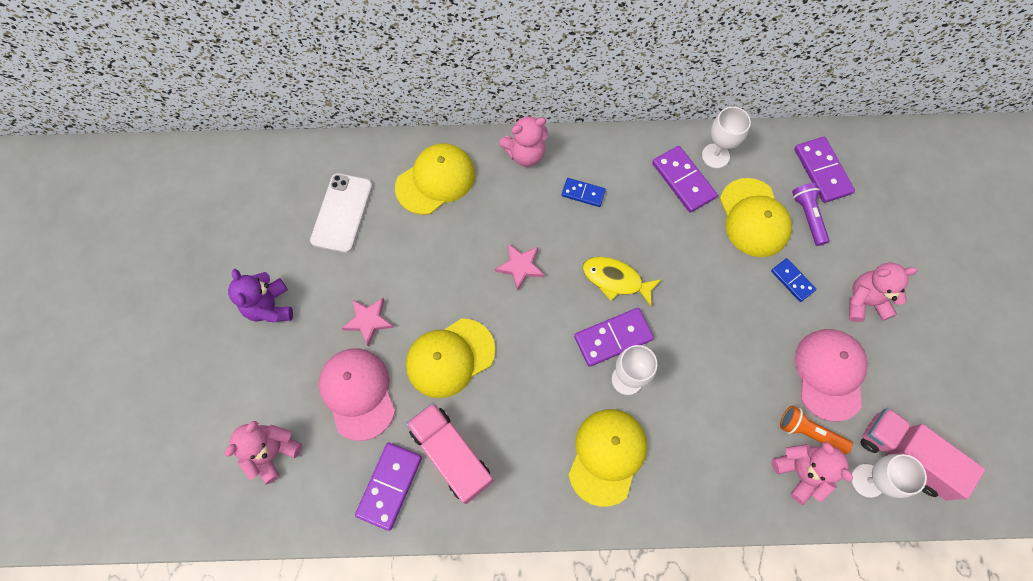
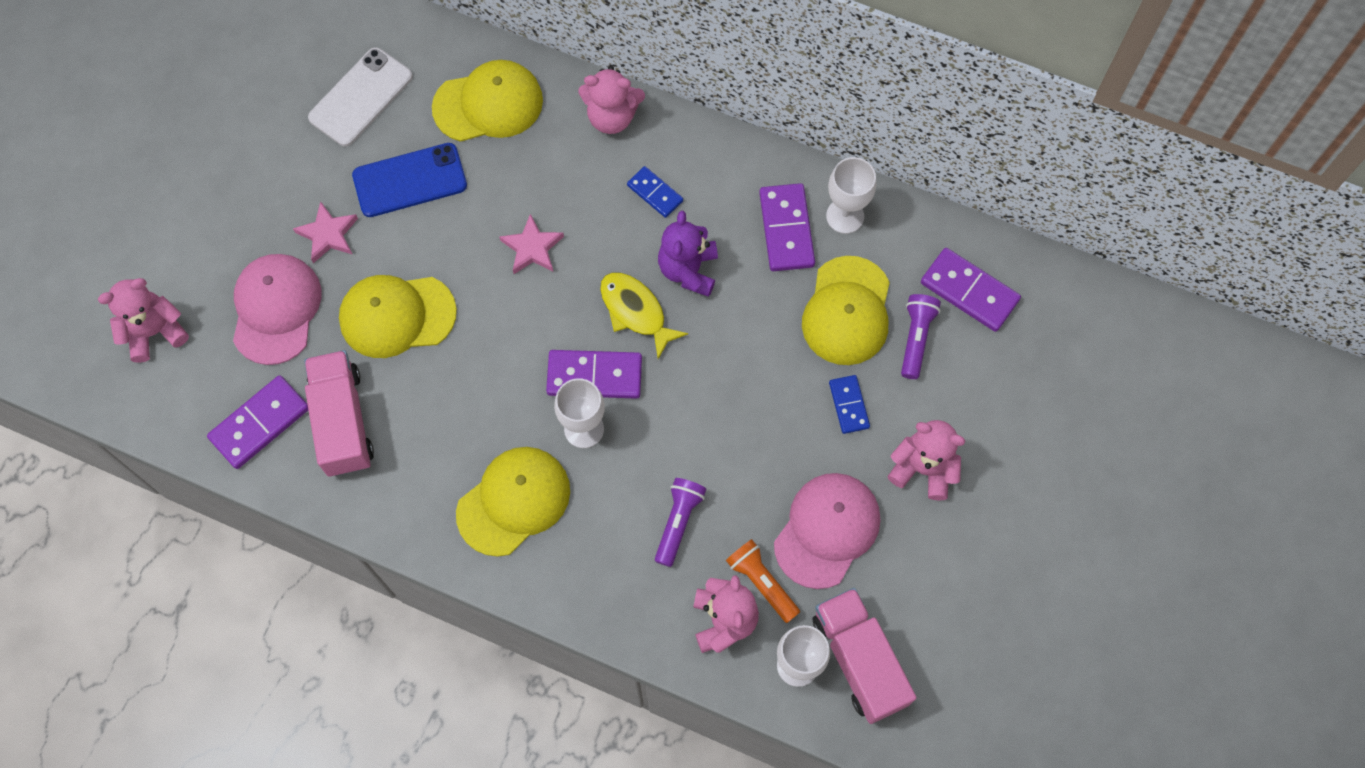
camera: 25 degrees right, 0 degrees up
(270, 307) = (228, 171): purple teddy bear -> purple teddy bear (688, 270)
(408, 256) = (410, 180): none -> blue phone
(729, 416) = (678, 522): none -> purple flashlight
(822, 171) = (969, 291): purple domino -> purple domino turned 60 degrees counterclockwise

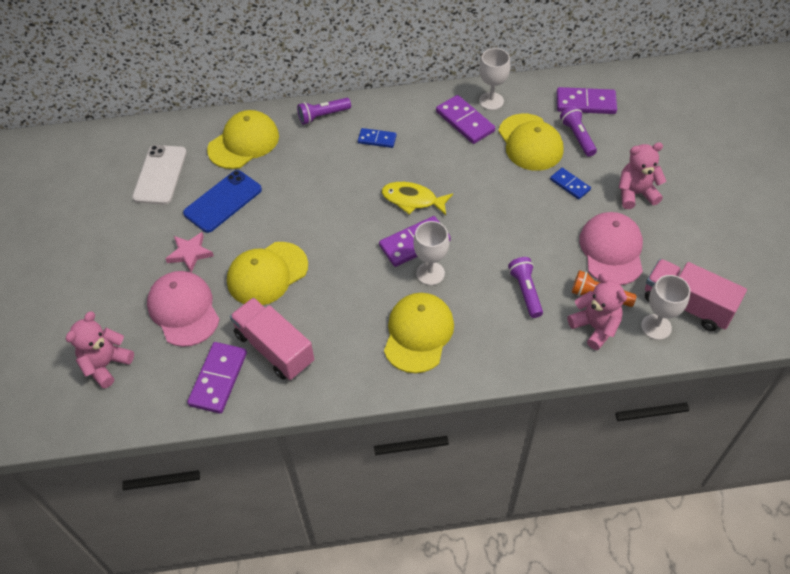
camera: 30 degrees left, 15 degrees down
(532, 248) = (325, 199): pink star -> none
(612, 116) = (323, 116): pink teddy bear -> purple flashlight
(688, 270) = (426, 166): purple teddy bear -> none

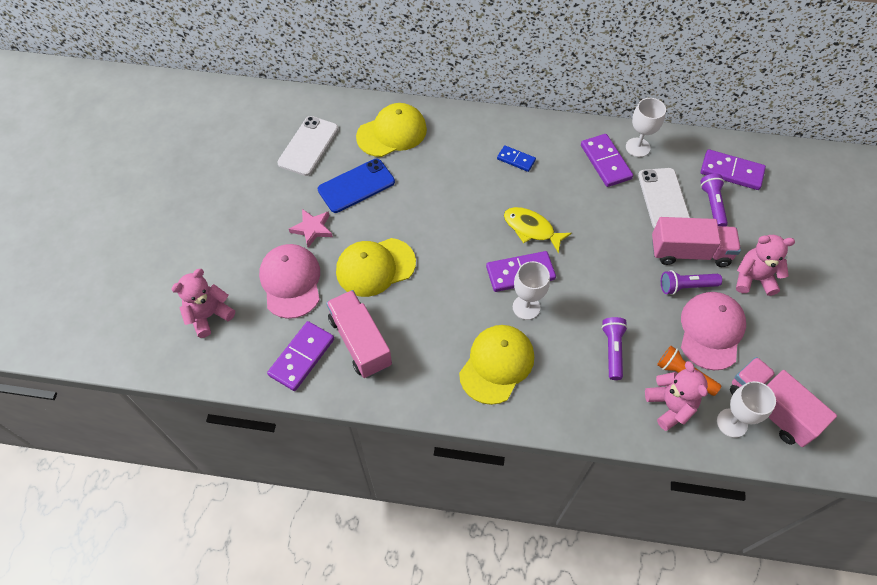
camera: 15 degrees right, 5 degrees up
(323, 116) = (472, 124): purple flashlight -> purple flashlight (686, 286)
(530, 142) = (663, 199): yellow cap -> white phone
(570, 185) = (689, 252): blue domino -> pink truck

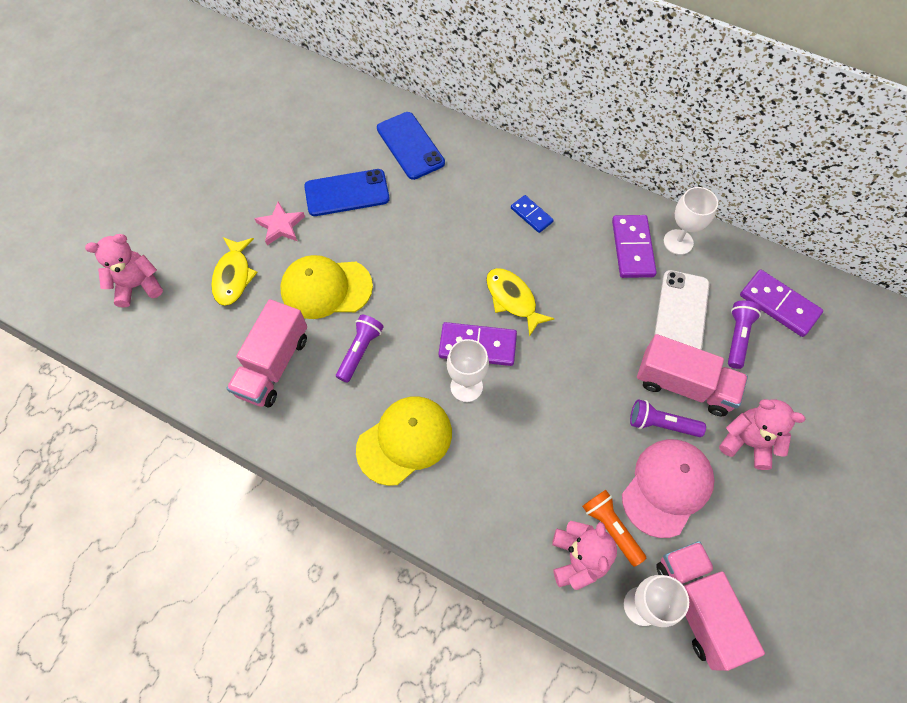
camera: 20 degrees right, 5 degrees up
(291, 282) = (233, 276): pink cap -> yellow fish
(302, 357) = (207, 361): purple domino -> none
(308, 146) = (317, 135): white phone -> none
(360, 342) = (273, 365): pink truck -> pink truck turned 150 degrees counterclockwise
(392, 133) = (410, 146): yellow cap -> blue phone
(612, 350) = (541, 470): purple flashlight -> purple flashlight (360, 351)

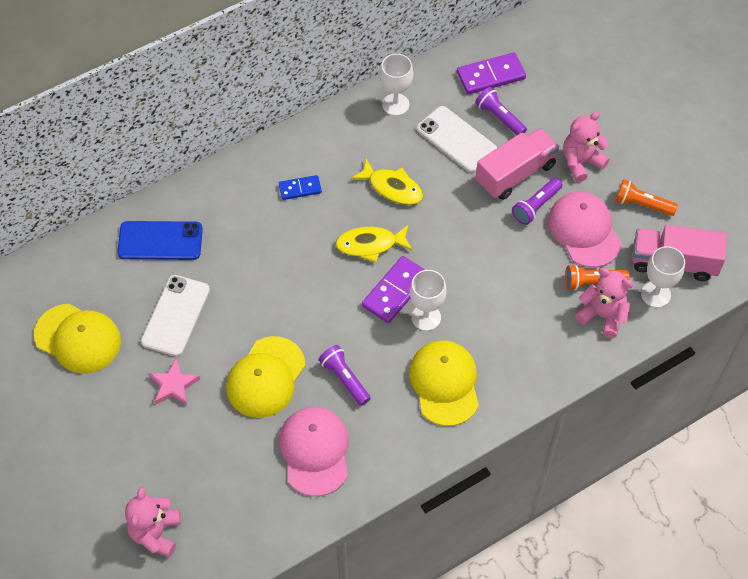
camera: 60 degrees left, 5 degrees down
(233, 276) = (202, 447): yellow fish -> yellow fish (392, 188)
(273, 365) = (315, 451): pink truck -> pink cap
(287, 141) = (78, 338): none -> yellow cap
(347, 193) = (175, 315): blue phone -> white phone
(632, 248) = (380, 137): purple domino -> none
(744, 533) = (642, 204): none -> orange flashlight

